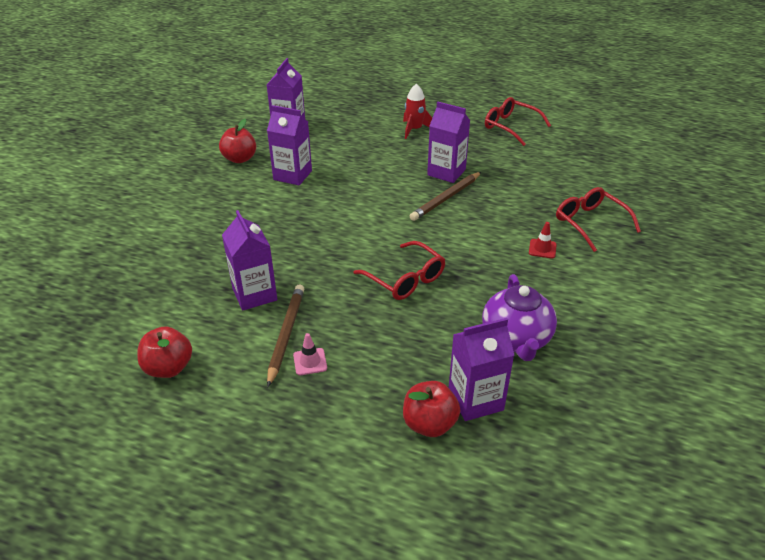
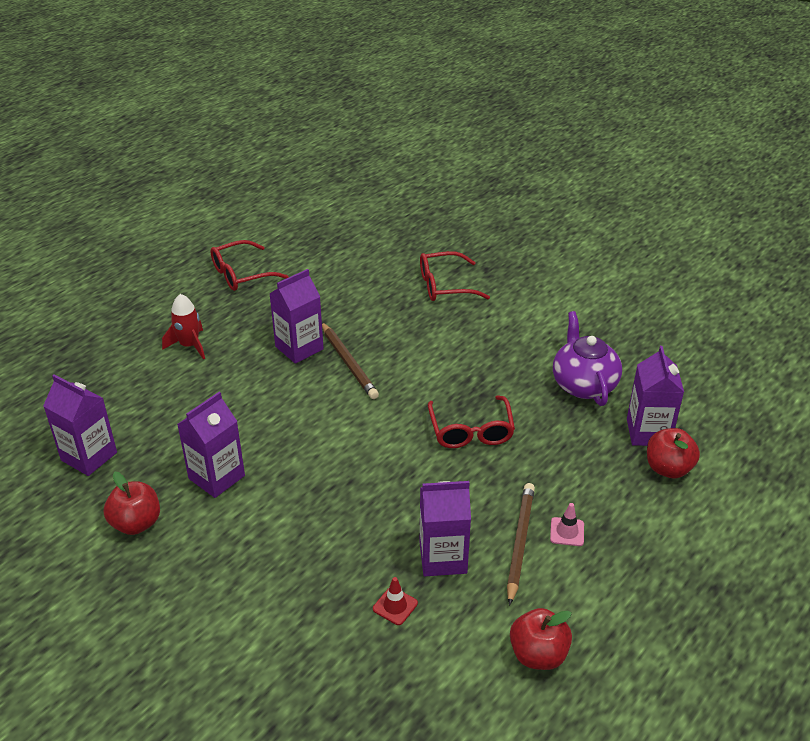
camera: 70 degrees left, 0 degrees up
(286, 334) = (520, 542): brown pencil -> brown pencil turned 75 degrees clockwise
(405, 279) = (471, 431): red glasses -> red glasses turned 105 degrees clockwise
(516, 339) = (583, 385): purple teapot -> purple teapot turned 120 degrees counterclockwise
(542, 249) = (468, 327): red traffic cone -> red traffic cone (395, 606)

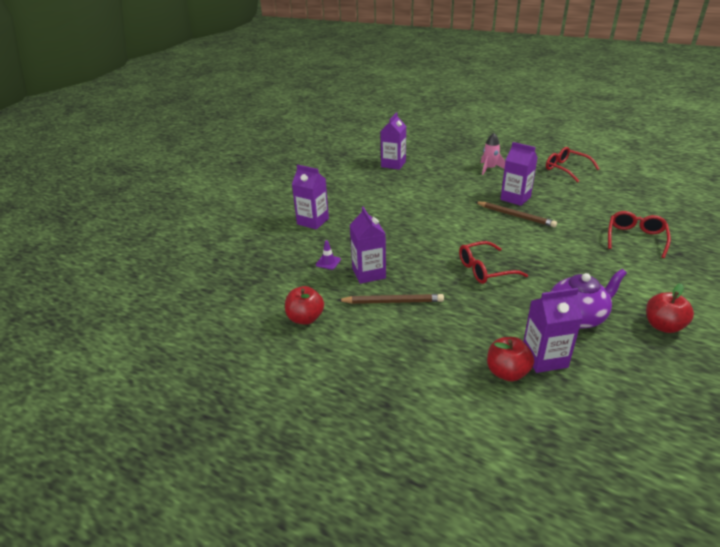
camera: 80 degrees right, 5 degrees down
(136, 523) = (357, 184): red apple -> red apple (663, 326)
(189, 345) = (489, 169): red rocket -> pink rocket
(216, 477) = (396, 196): purple carton -> purple carton (313, 221)
(348, 363) = (515, 216): brown pencil -> brown pencil turned 105 degrees counterclockwise
(395, 606) = (328, 262): red traffic cone -> purple traffic cone
(444, 285) = (635, 238): red glasses -> red glasses turned 45 degrees clockwise
(567, 532) = (411, 321): pink traffic cone -> none

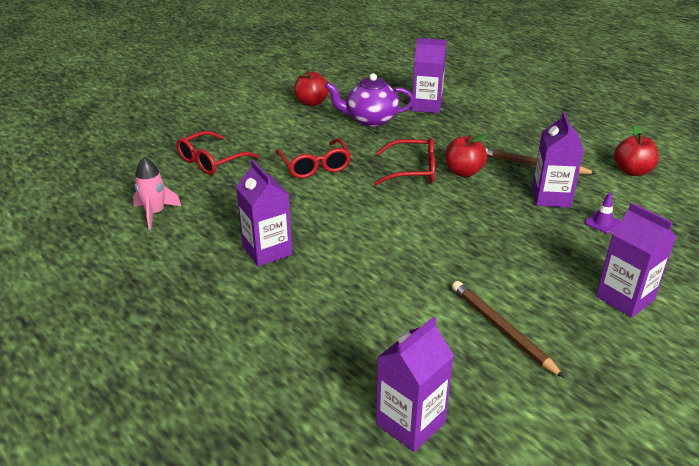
camera: 160 degrees left, 0 degrees up
(489, 169) = (226, 333): pink rocket -> pink rocket (155, 213)
(507, 372) = (463, 105): red apple -> red apple (463, 172)
(515, 216) = (304, 222): brown pencil -> brown pencil (501, 329)
(566, 169) = (104, 286): red glasses -> red glasses (315, 166)

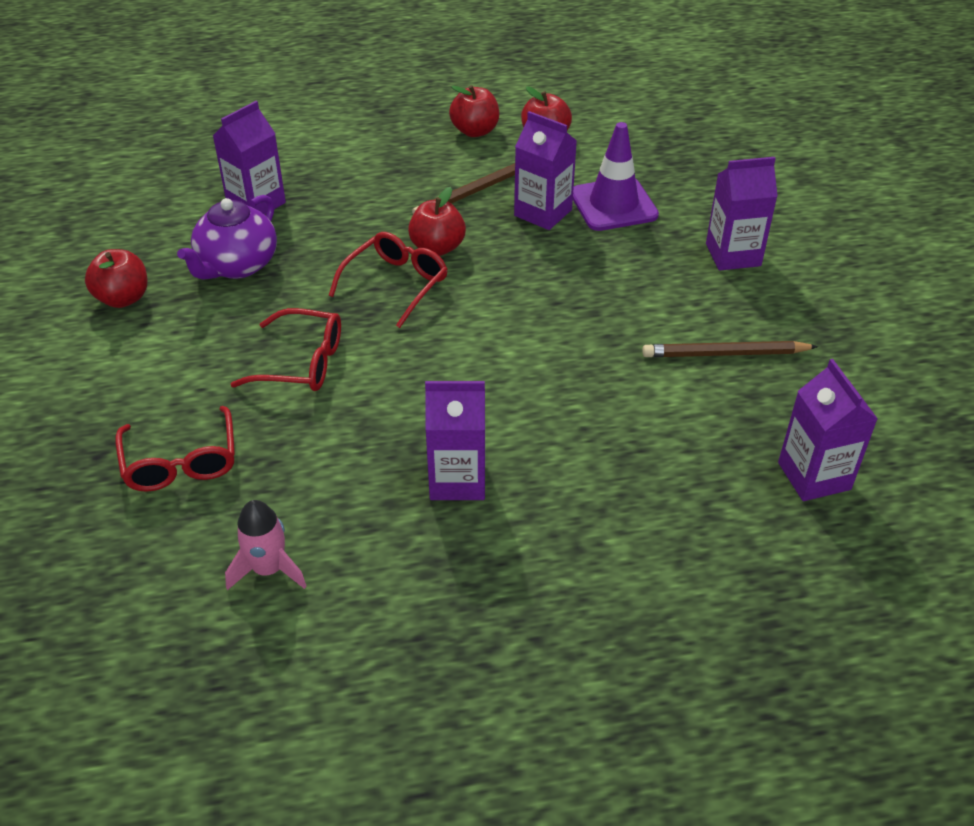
camera: 60 degrees left, 10 degrees up
(596, 144) = (475, 131): none -> red apple
(602, 223) = (613, 205): purple traffic cone -> purple traffic cone, size x2.24

